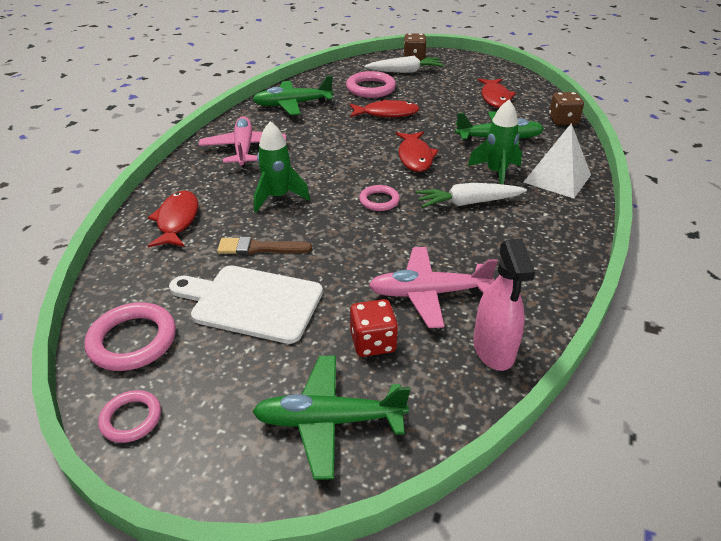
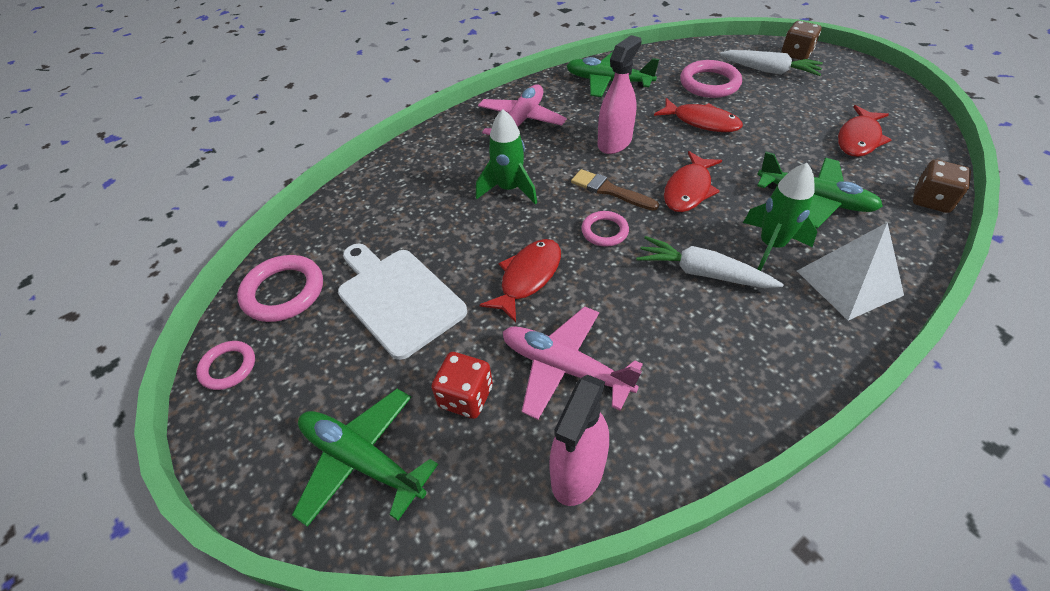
camera: 35 degrees right, 10 degrees up
(177, 220) = (405, 182): red fish -> red fish (528, 277)
(260, 248) = (449, 241): brown brush -> brown brush (610, 190)
(334, 143) = (614, 142): none -> pink spray bottle

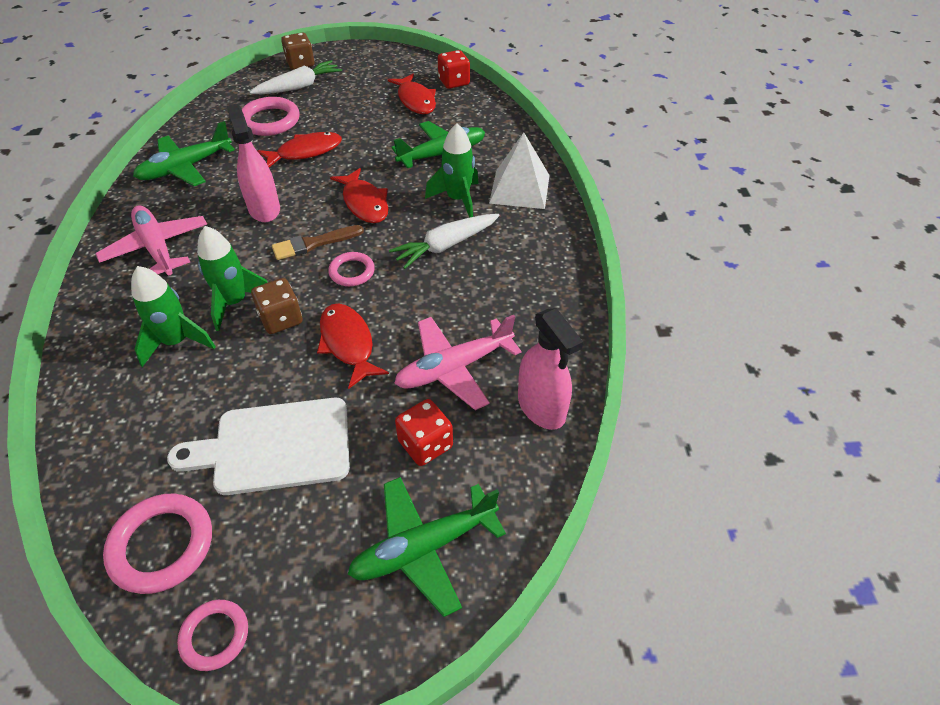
camera: 60 degrees left, 0 degrees up
(449, 186) = (177, 342): none -> green rocket
(925, 145) = (454, 82): none -> red dice
(931, 200) = (496, 113): brown dice -> brown dice (281, 319)

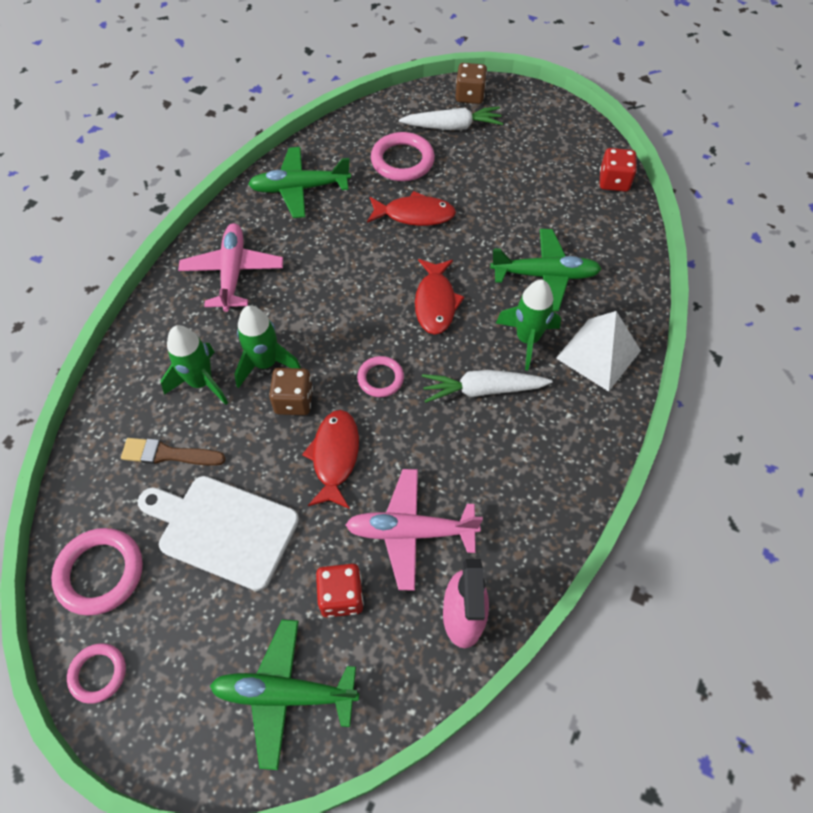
camera: 30 degrees right, 10 degrees up
(264, 209) = (342, 268): pink spray bottle -> none
(314, 243) = (365, 329): brown brush -> brown brush (168, 454)
(415, 100) = (559, 191): red fish -> none

